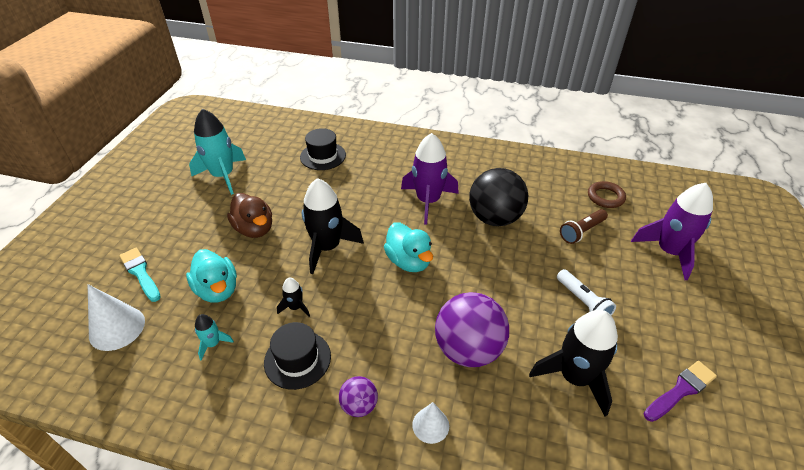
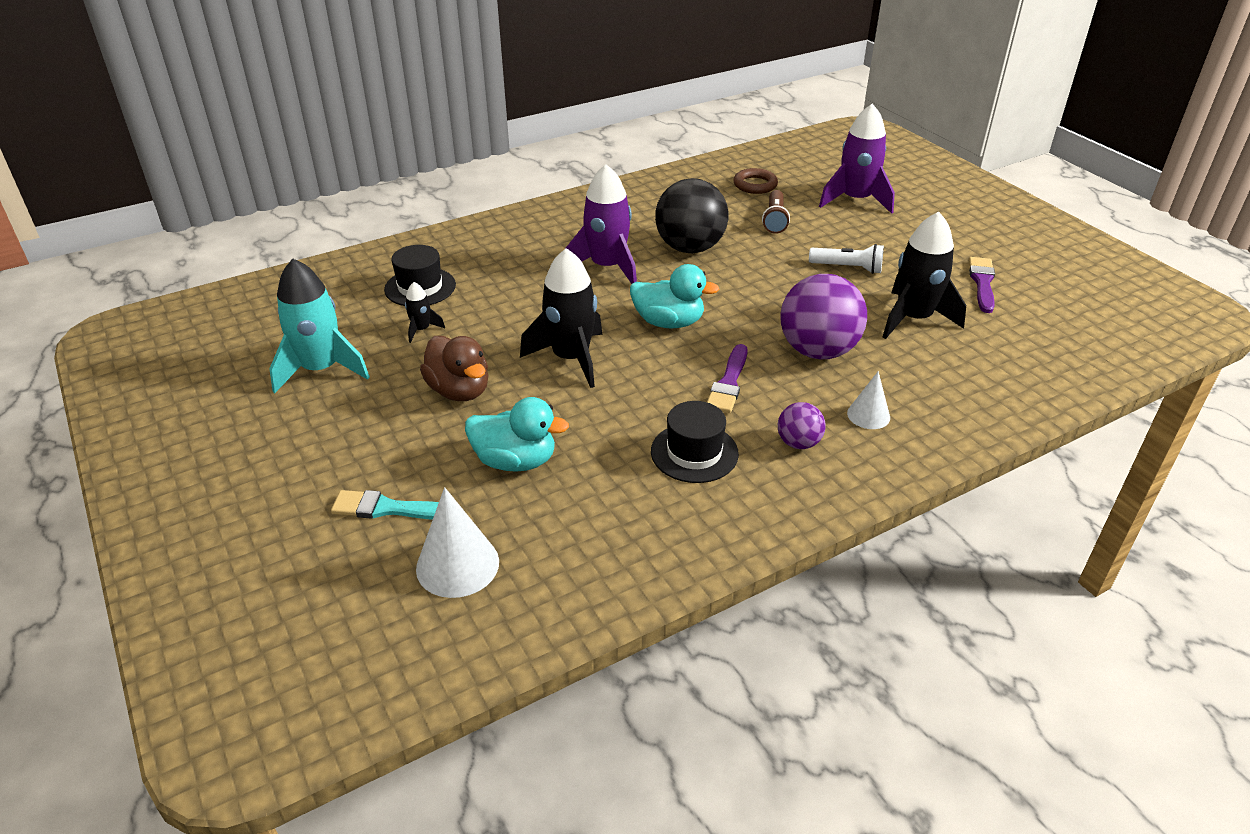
camera: 45 degrees left, 5 degrees down
(213, 344) = (592, 500): turquoise rocket -> none
(254, 229) = (459, 391): brown duck -> brown duck turned 45 degrees clockwise
(295, 307) = (623, 420): black rocket -> black rocket (421, 330)
(382, 328) = (728, 383): none -> purple brush

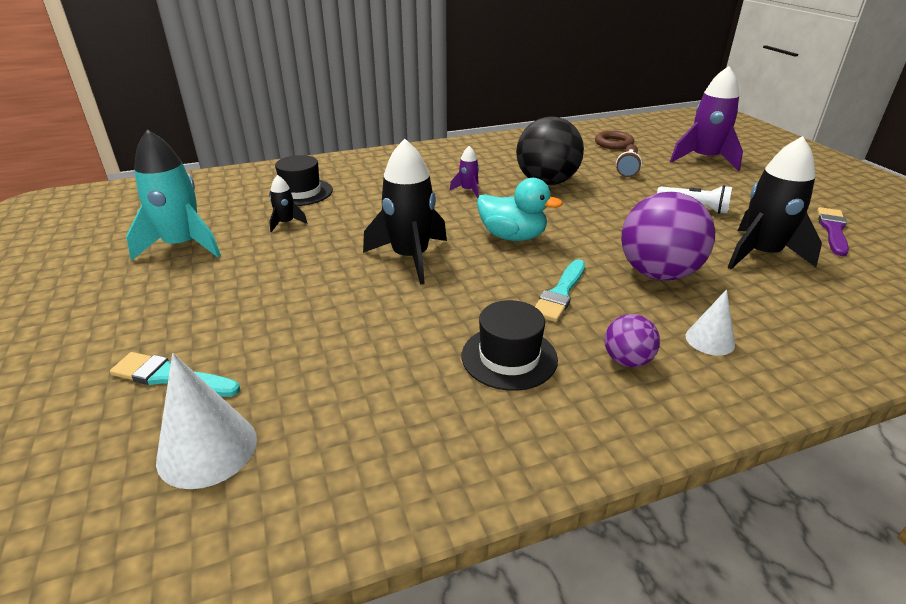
camera: 10 degrees right, 5 degrees down
(459, 391) = (295, 274): brown duck -> none
(515, 461) = (319, 344): turquoise duck -> none
(607, 267) = (468, 190): purple rocket -> purple rocket, size x0.47
(728, 383) = (560, 293): purple brush -> turquoise brush

